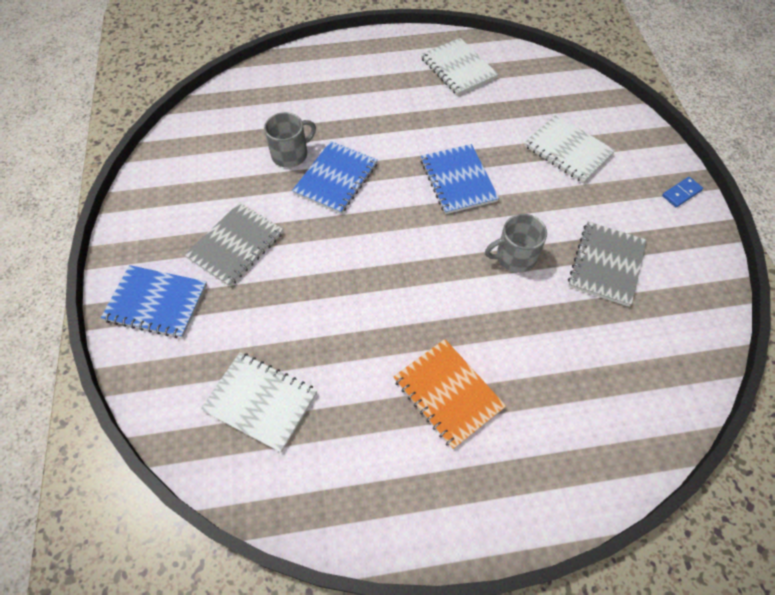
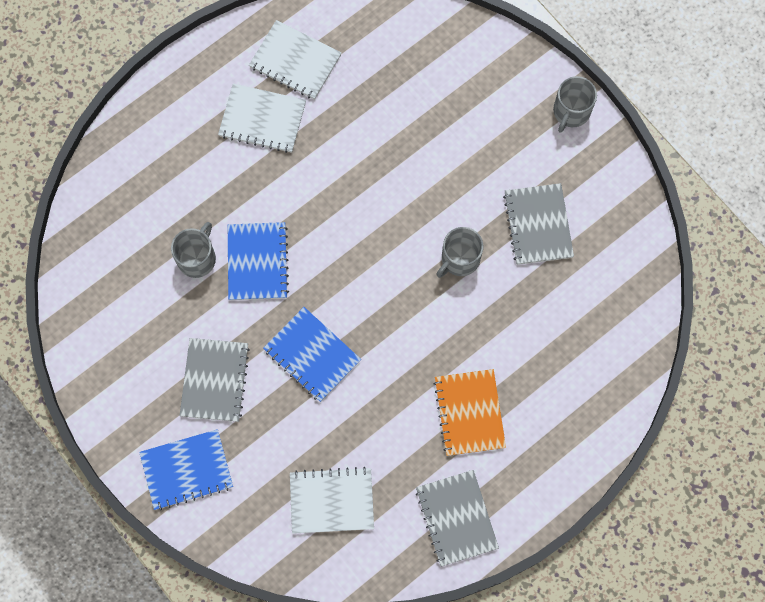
camera: 30 degrees left, 15 degrees up
(372, 492) = (456, 518): none -> grey notebook
(448, 393) = (469, 413): orange notebook -> orange notebook turned 60 degrees clockwise
(458, 180) = (369, 203): blue notebook -> blue notebook (312, 355)
(568, 150) = (451, 113): white notebook -> white notebook (262, 119)
(681, 193) = (571, 111): blue domino -> grey mug

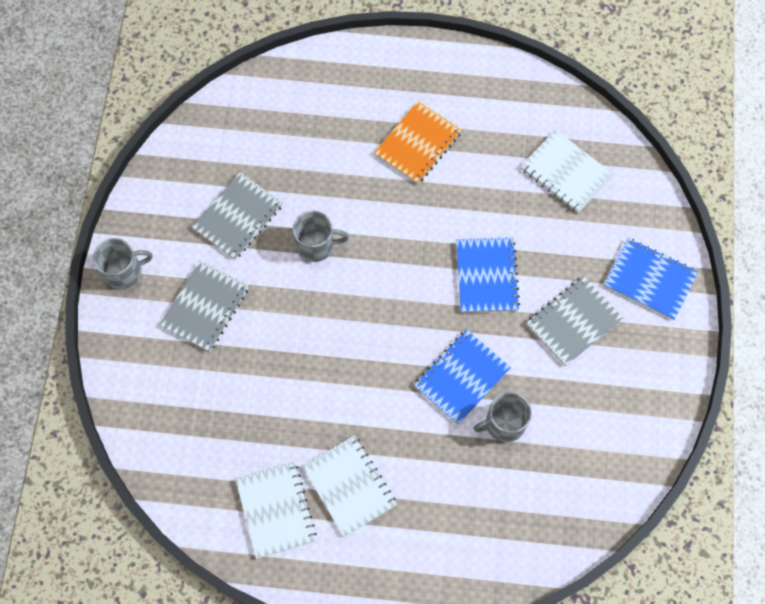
camera: 135 degrees left, 5 degrees down
(456, 518) = (493, 92): grey notebook -> grey notebook (205, 307)

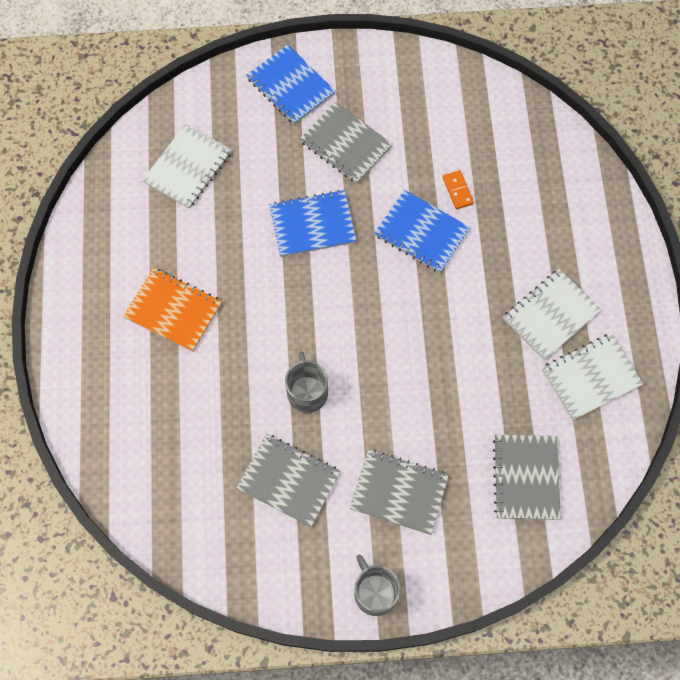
camera: 100 degrees left, 0 degrees up
(192, 422) = (526, 477): none -> grey notebook
(504, 423) = (457, 191): grey mug -> orange domino
(649, 279) = (290, 86): blue notebook -> blue notebook turned 60 degrees counterclockwise

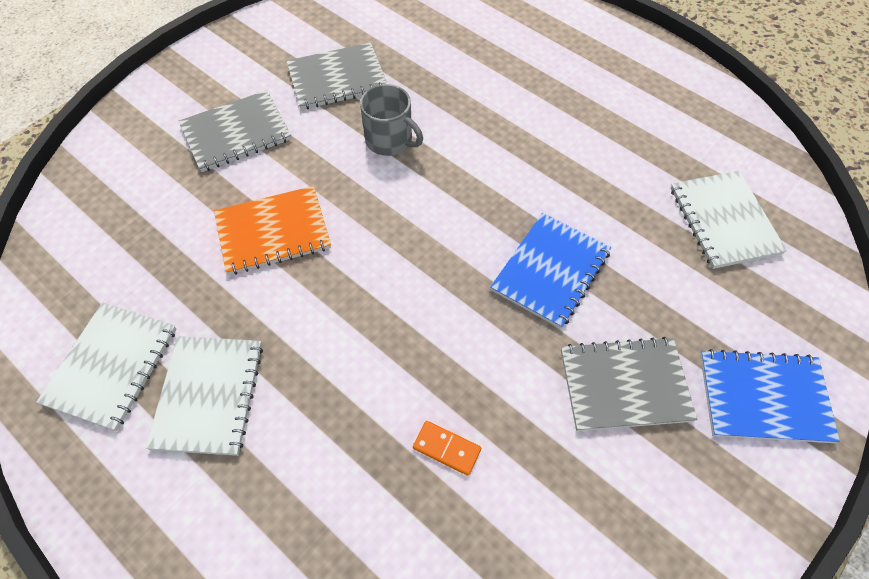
camera: 135 degrees right, 10 degrees down
(173, 310) = (569, 110): orange notebook -> orange notebook (273, 232)
(375, 592) = (197, 66): grey mug -> none
(421, 233) = (436, 361): blue notebook -> none
(526, 477) = (122, 224): grey notebook -> none

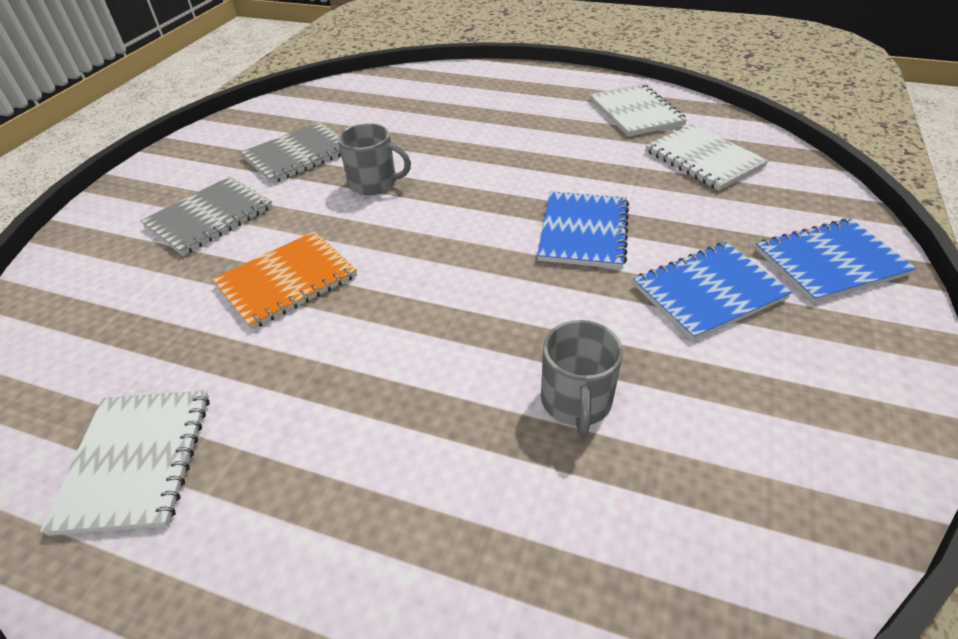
camera: 20 degrees left, 15 degrees down
(208, 395) = (277, 447): white notebook -> white notebook (635, 112)
(447, 448) = (576, 401): orange domino -> grey mug
(624, 385) = (708, 292): grey notebook -> blue notebook

